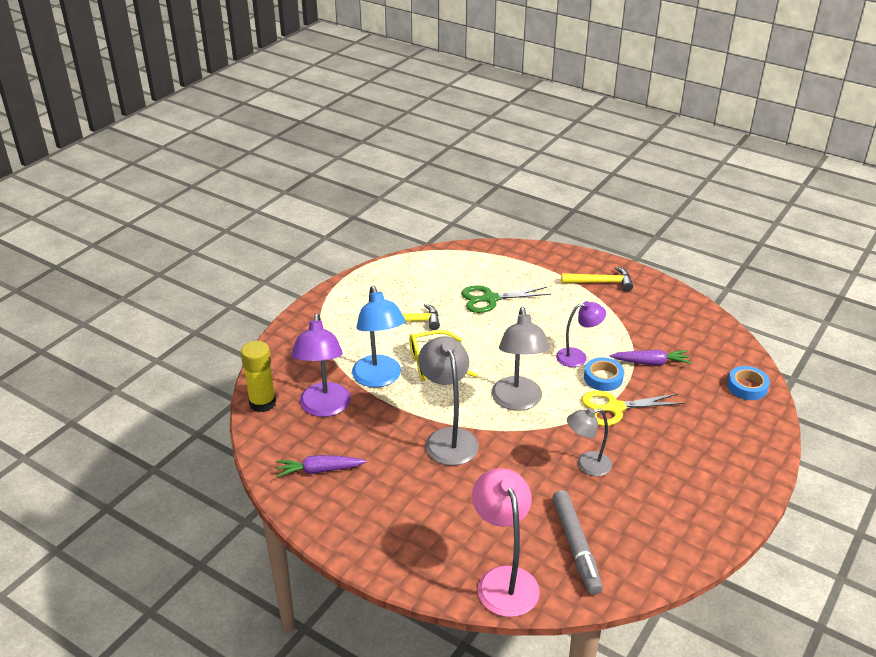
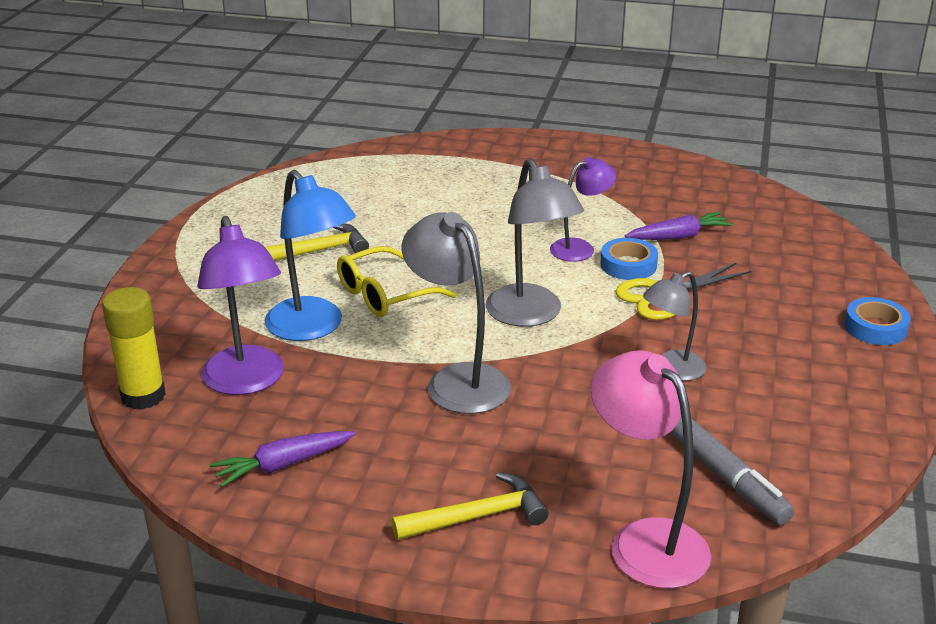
camera: 20 degrees left, 5 degrees down
(490, 299) = (421, 205): green scissors -> none
(601, 282) = (559, 161): yellow hammer -> yellow hammer (477, 517)
(747, 387) = (814, 239): blue tape -> blue tape (875, 327)

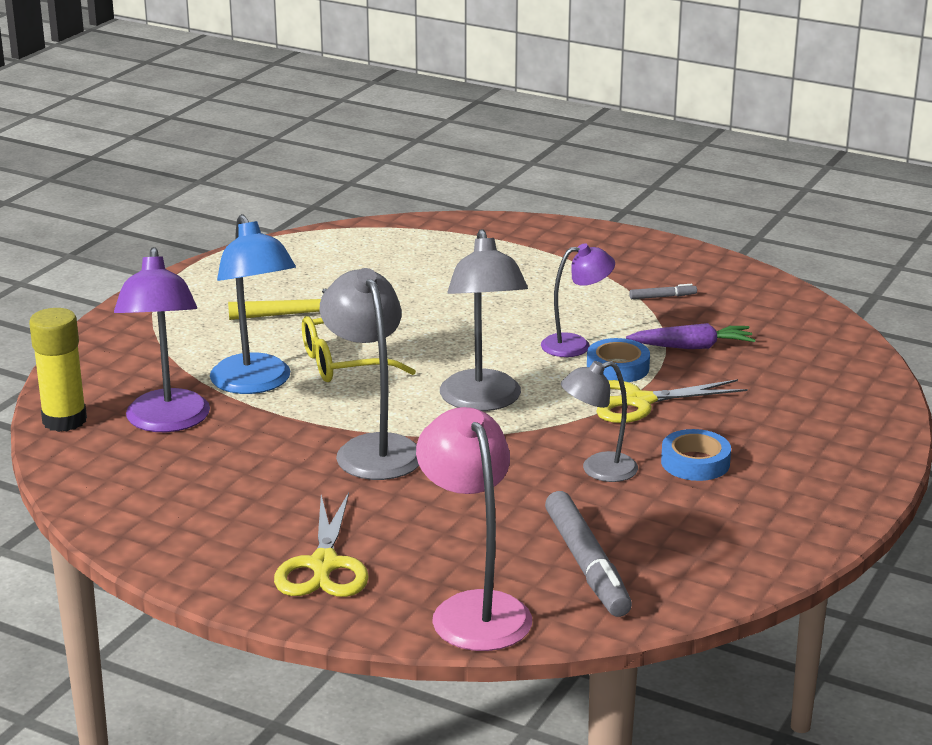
camera: 15 degrees right, 5 degrees down
(283, 465) = (165, 496): purple carrot -> none
(477, 517) = (324, 565): yellow hammer -> yellow scissors
(626, 193) = (662, 297): none -> grey marker
(875, 327) = (851, 462): blue tape -> blue tape (695, 462)

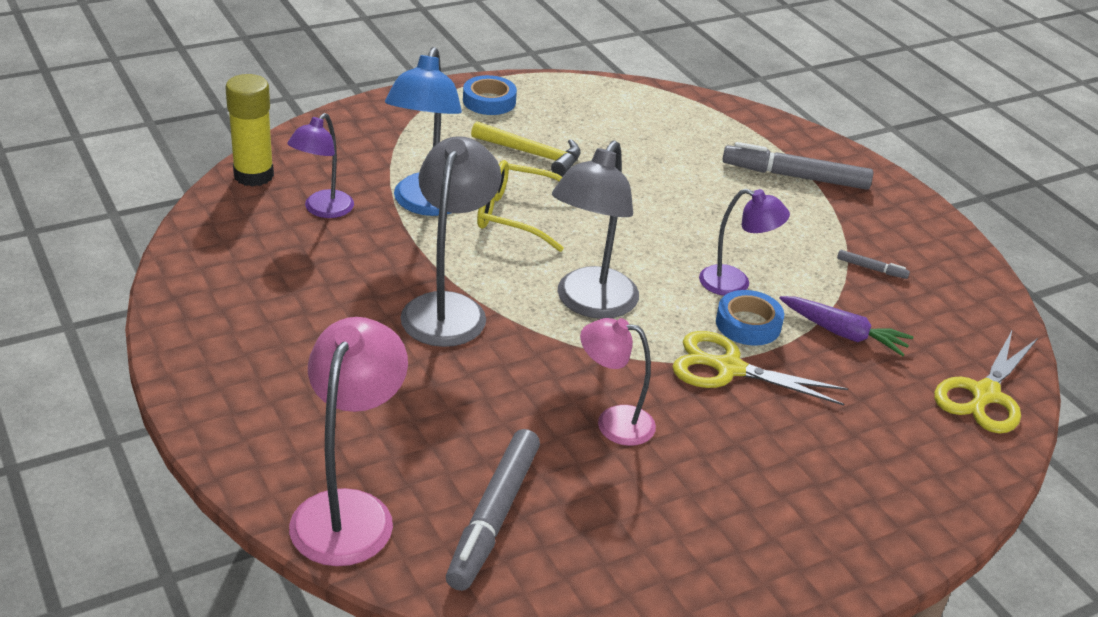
camera: 30 degrees right, 10 degrees up
(167, 422) = (323, 210): purple lamp -> purple lamp, size x0.63
(324, 565) = (284, 402): yellow scissors -> yellow scissors (985, 394)
(532, 254) = (795, 176): none -> grey marker
(598, 470) = (613, 422): grey lamp -> pink lamp
(695, 462) = (711, 459): blue tape -> blue tape (489, 101)

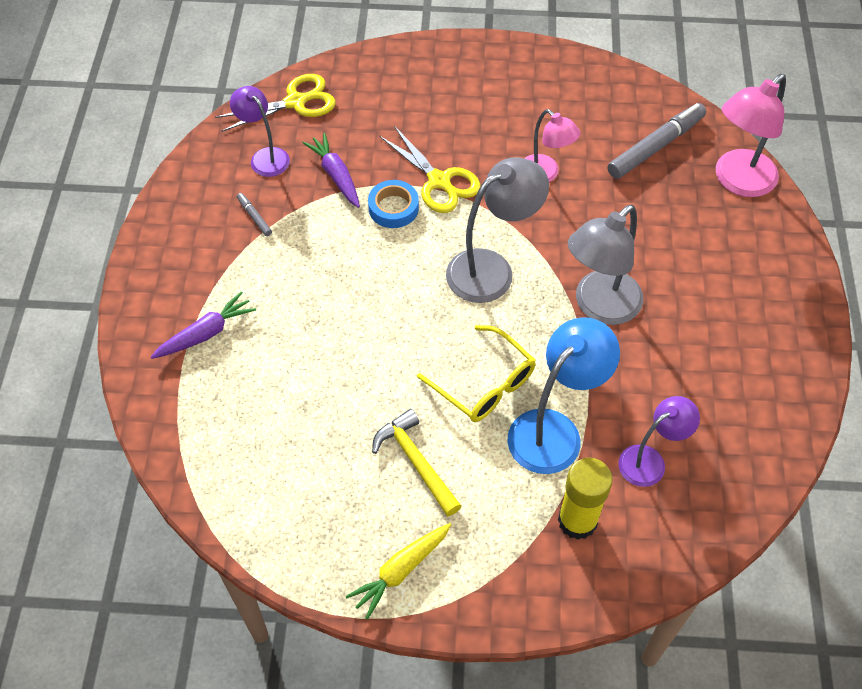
camera: 145 degrees left, 20 degrees up
(253, 175) = (696, 539): yellow glue stick -> yellow glue stick (577, 521)
(489, 101) = (401, 571): blue tape -> yellow carrot
(735, 284) = (369, 244): purple lamp -> purple lamp (265, 157)
(795, 176) = (206, 333): grey marker -> purple carrot

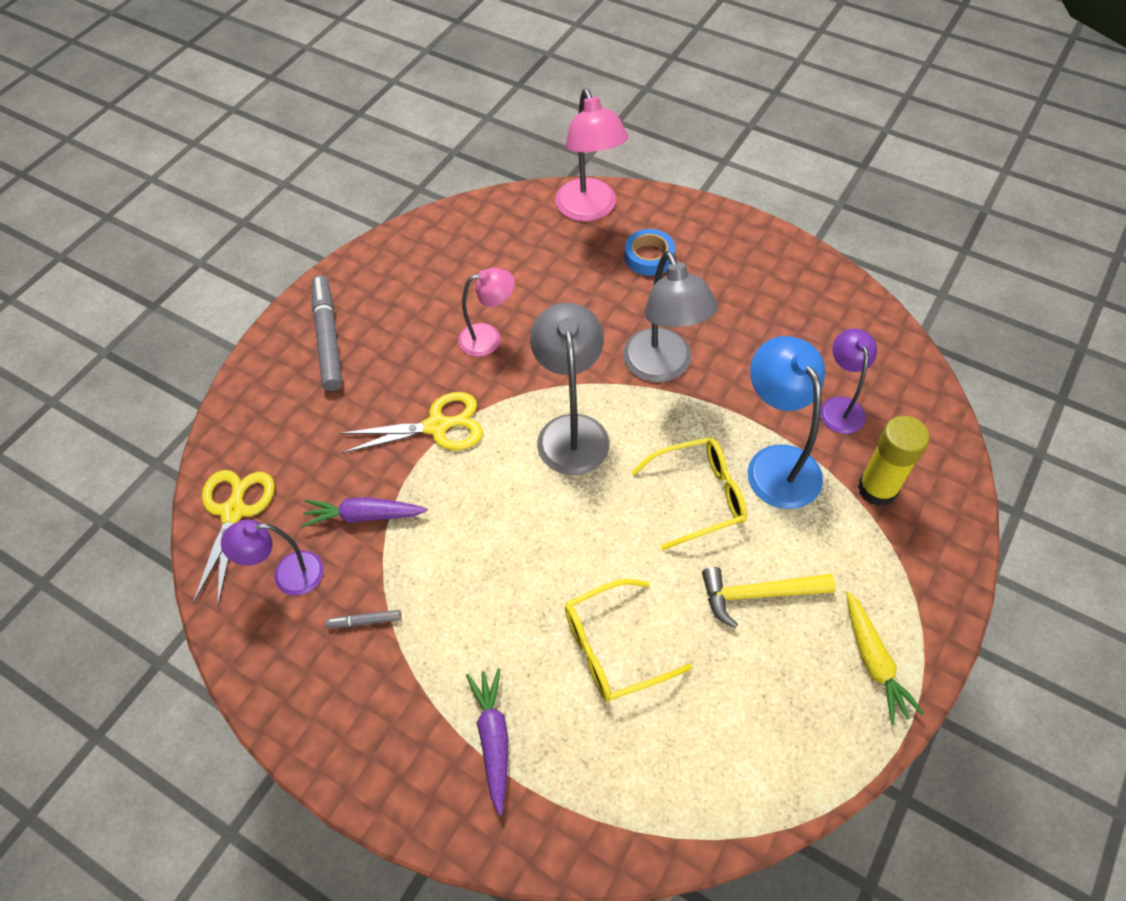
camera: 60 degrees left, 0 degrees up
(314, 378) = (613, 648): none -> yellow glasses
(393, 208) = (443, 481): blue tape -> blue tape (649, 257)
(656, 147) = (514, 244): grey marker -> grey marker (328, 338)

